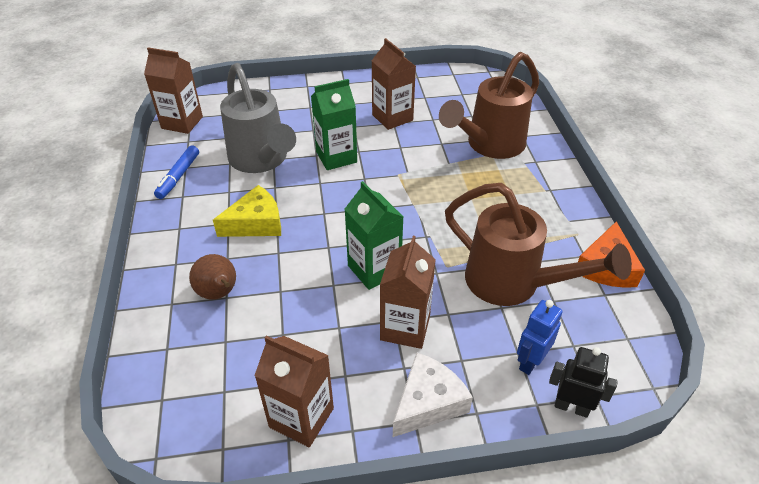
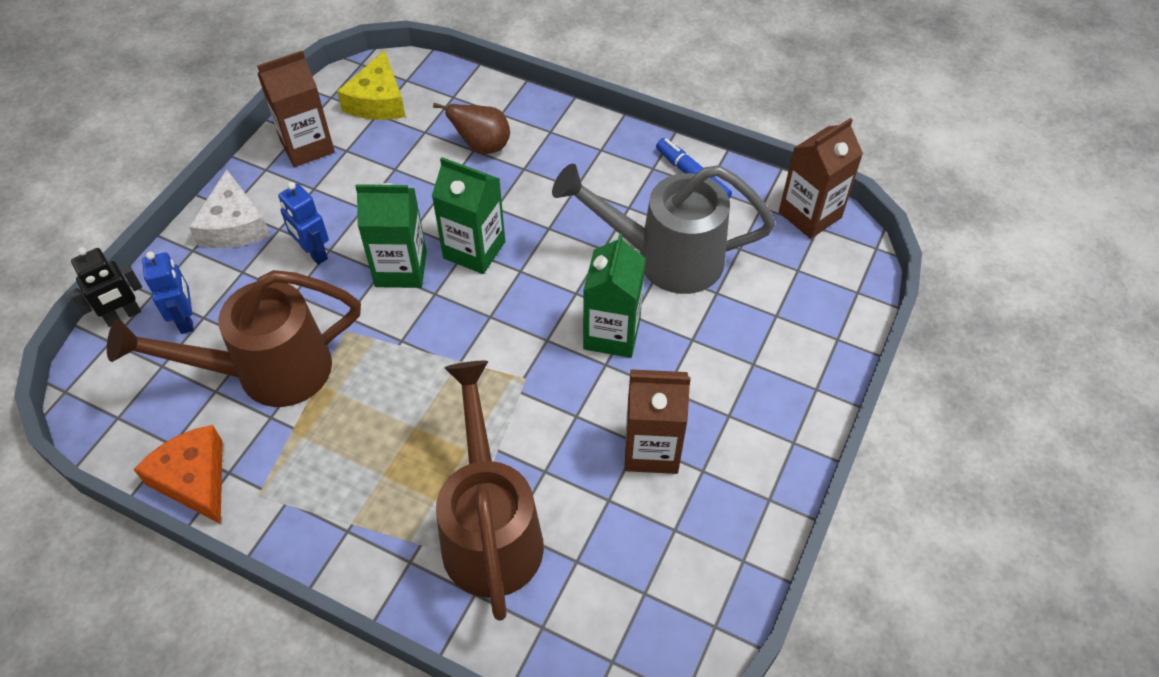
camera: 125 degrees right, 10 degrees up
(255, 223) = (555, 208): yellow cheese -> yellow cheese (378, 101)
(325, 242) = (474, 250): none -> green carton
(405, 327) = (313, 253): brown carton -> blue robot

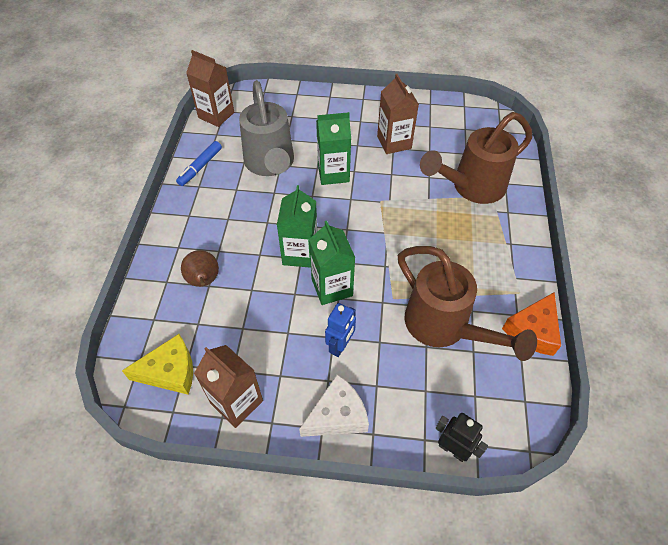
camera: 110 degrees left, 0 degrees up
(186, 319) = (433, 401): blue robot -> none

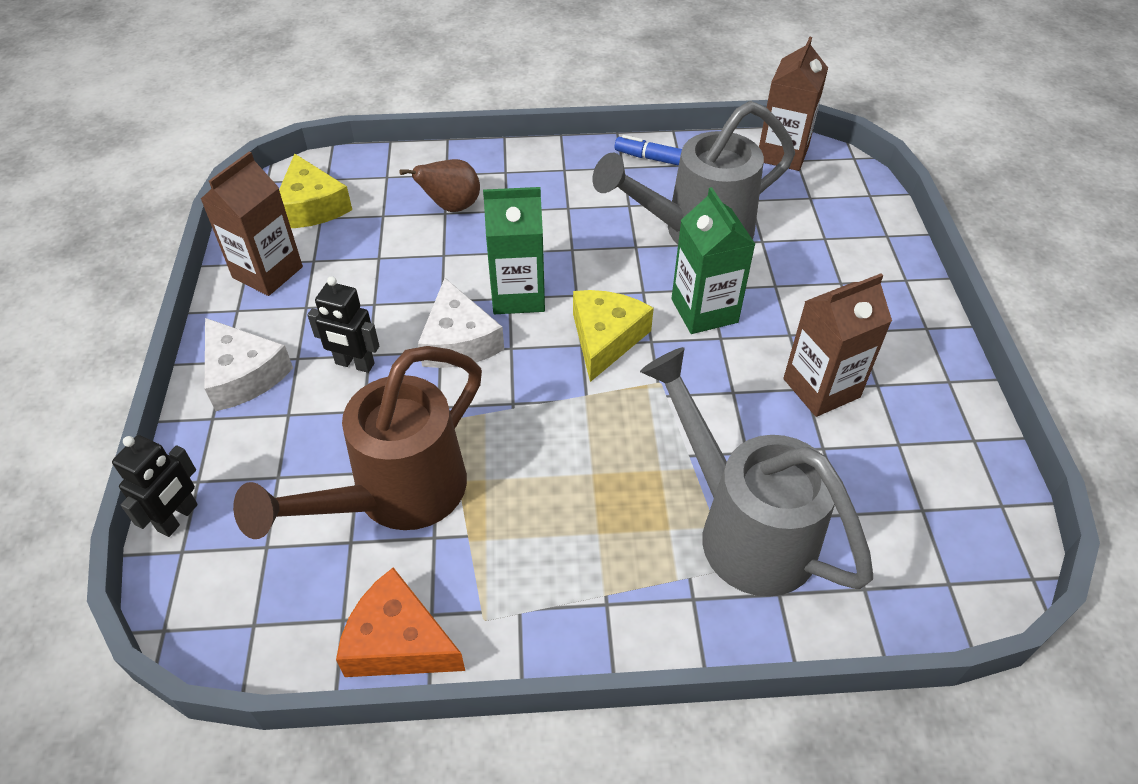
camera: 80 degrees right, 5 degrees down
(332, 287) = (459, 341): green carton -> white cheese
(340, 346) = (354, 364): blue robot -> black robot
(345, 218) = (605, 338): none -> yellow cheese
(471, 187) = (742, 527): brown watering can -> grey watering can

